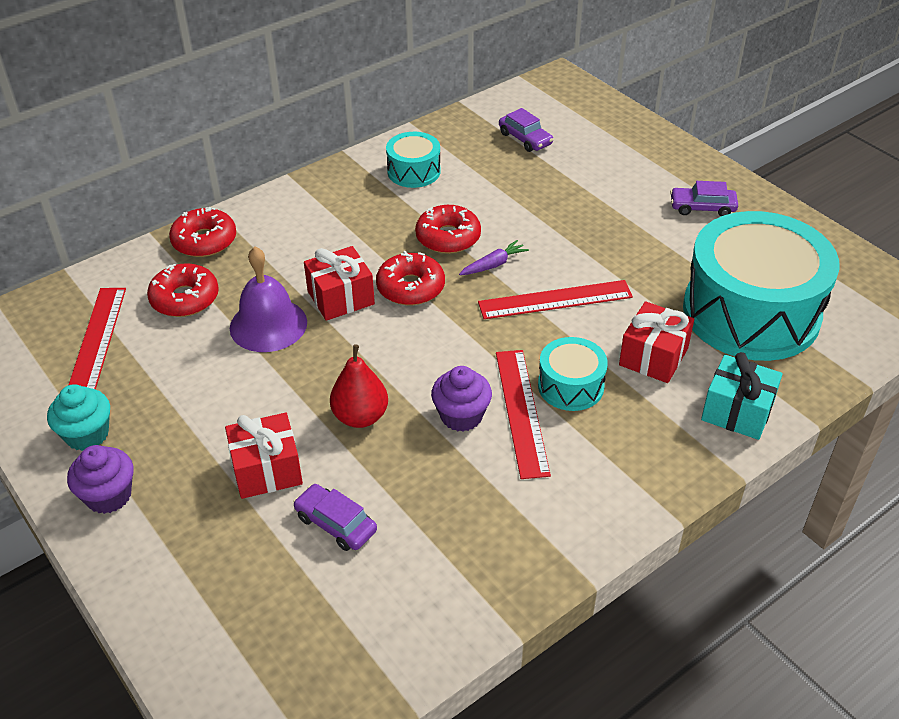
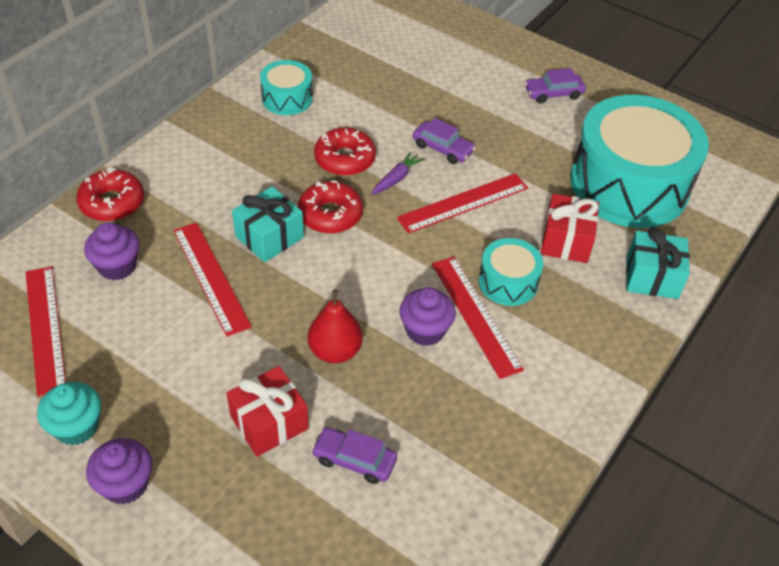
camera: 20 degrees left, 5 degrees up
(185, 298) = (117, 266): red donut -> purple cupcake
(268, 325) = (211, 277): purple bell -> red ruler
(341, 298) = (269, 237): red gift -> turquoise gift
(525, 139) = (376, 50): purple car -> purple car (442, 148)

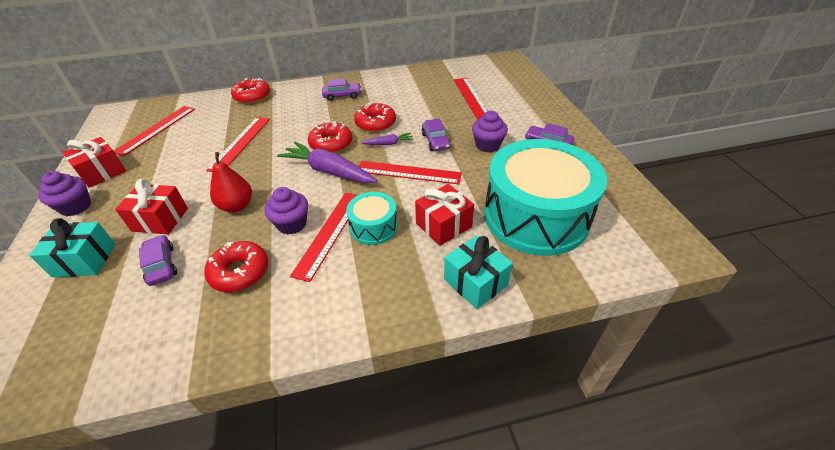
camera: 45 degrees right, 5 degrees down
(76, 427) = (102, 172): turquoise cupcake -> red gift
(117, 266) = (215, 120): purple cupcake -> purple cupcake (487, 145)
(244, 139) = (342, 95): none -> purple car
(269, 237) = (289, 139): turquoise gift -> turquoise gift (85, 260)
(287, 98) = (387, 87): turquoise drum -> none
(377, 250) = (329, 171): none -> purple carrot
(410, 68) = (471, 98): none -> red ruler
(446, 408) = (240, 272): none -> red donut

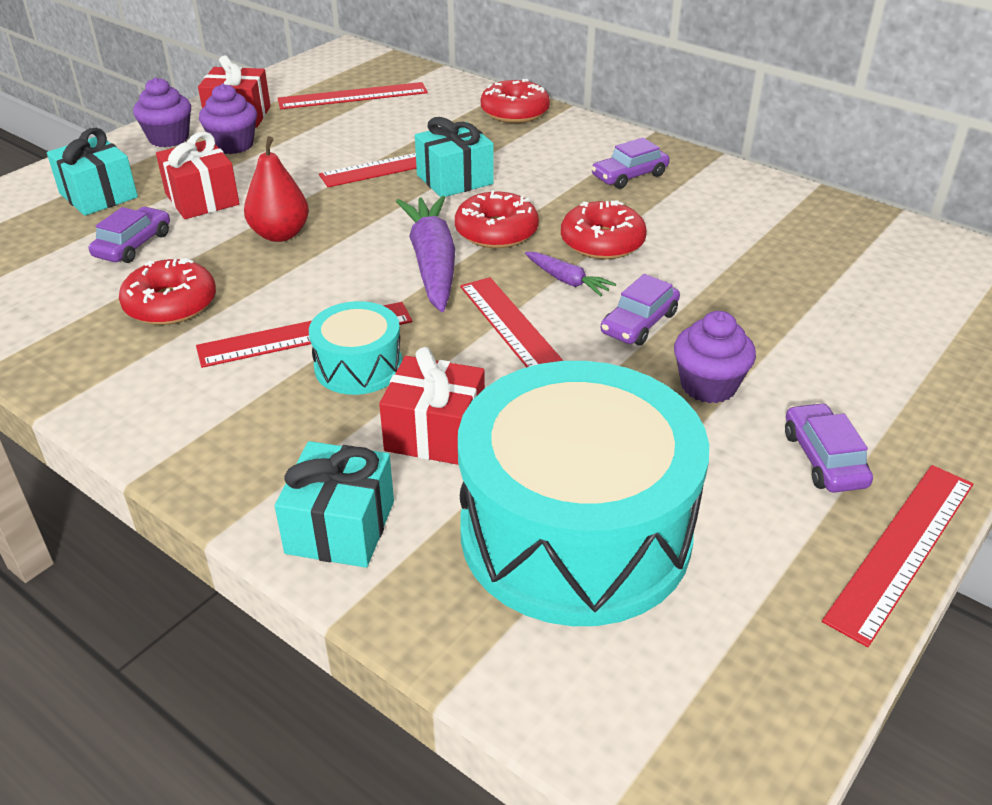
camera: 50 degrees right, 5 degrees down
(276, 135) = (455, 179): none -> turquoise gift
(292, 224) = (291, 294): purple cupcake -> purple cupcake (233, 145)
(342, 95) = (629, 176): purple car -> purple car turned 105 degrees clockwise
(471, 98) = (830, 300): red ruler -> red ruler (901, 549)

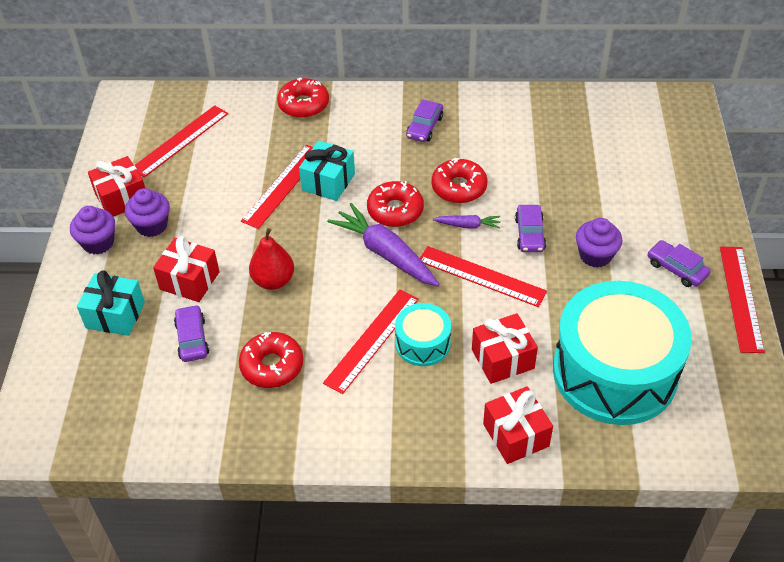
camera: 35 degrees left, 10 degrees up
(340, 527) = (516, 435): turquoise gift -> red gift

